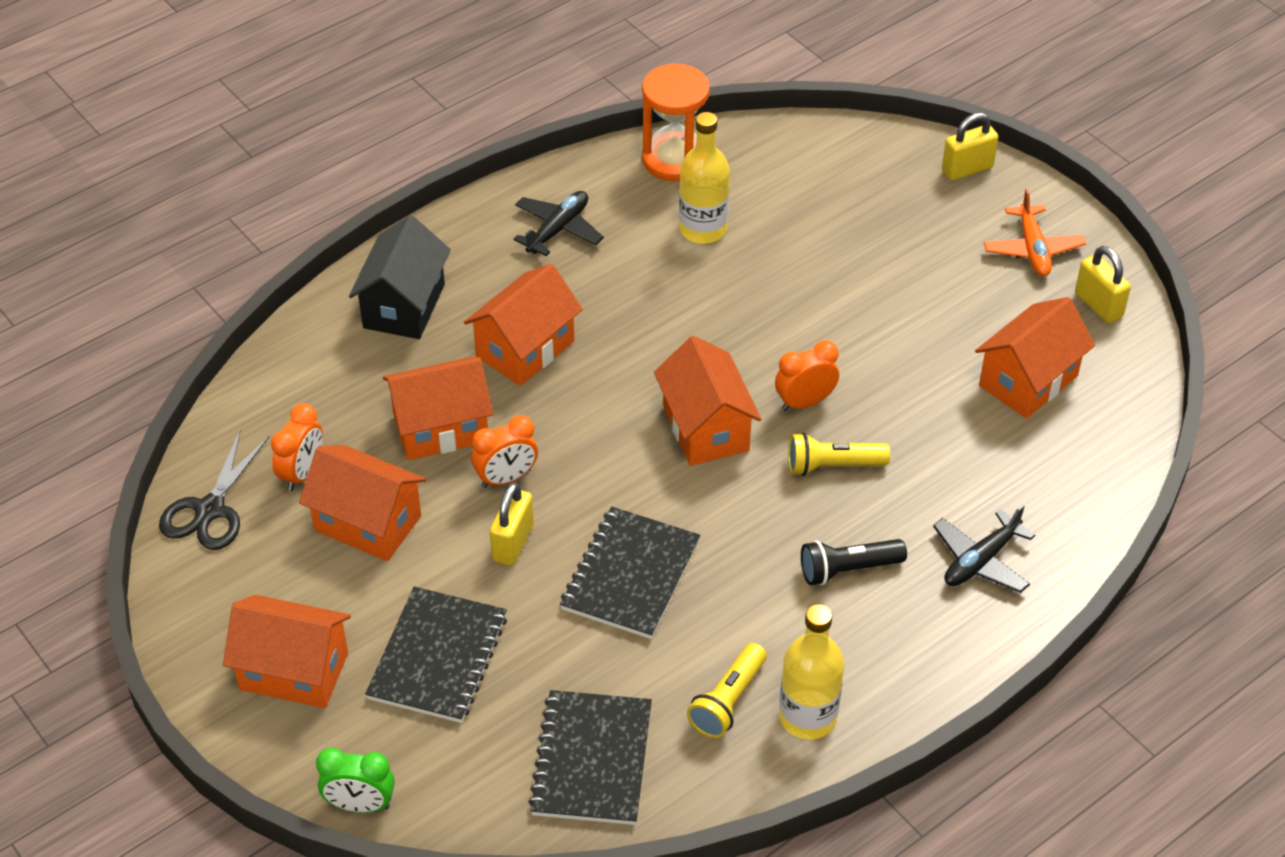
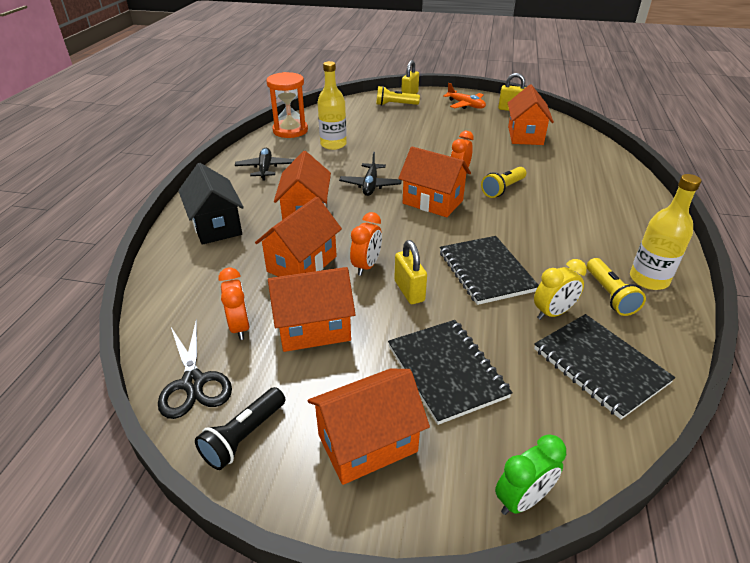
camera: 40 degrees left, 10 degrees down
(630, 675) = (552, 313): none -> yellow clock
(848, 570) = (567, 218): black flashlight -> black flashlight (244, 436)
(911, 182) = (395, 105): none -> yellow flashlight
(981, 560) = (605, 190): black plane -> black plane (370, 185)

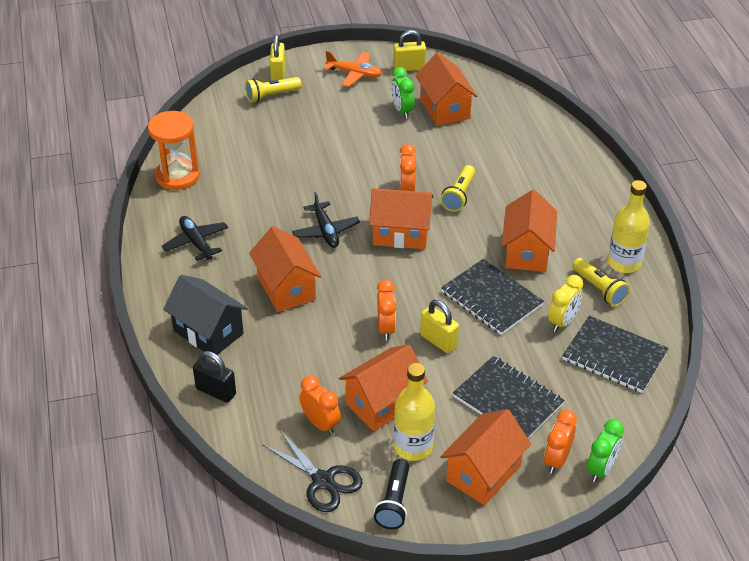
camera: 25 degrees left, 5 degrees up
(178, 270) = (216, 391): none -> black padlock
(302, 264) = (326, 346): orange house -> orange house (527, 252)
(333, 144) = (244, 184): yellow bottle -> yellow bottle (413, 447)
(468, 463) = (557, 460): none -> orange clock
(489, 130) = (402, 111): none -> green clock

